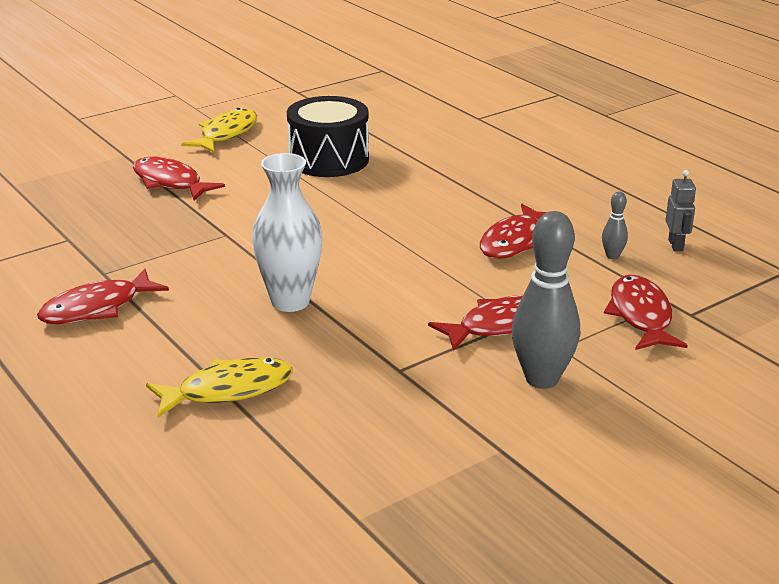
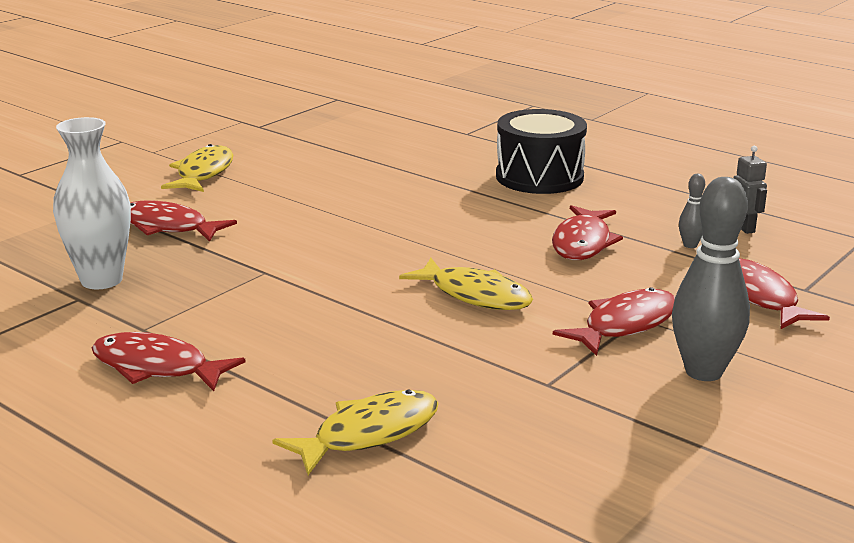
camera: 15 degrees left, 5 degrees down
(97, 308) = (157, 367): red fish -> red fish turned 75 degrees clockwise
(290, 302) = (381, 331): white vase -> white vase (101, 280)
(328, 159) = (334, 186): black drum -> black drum (539, 177)
(388, 279) = (475, 295): none -> yellow fish

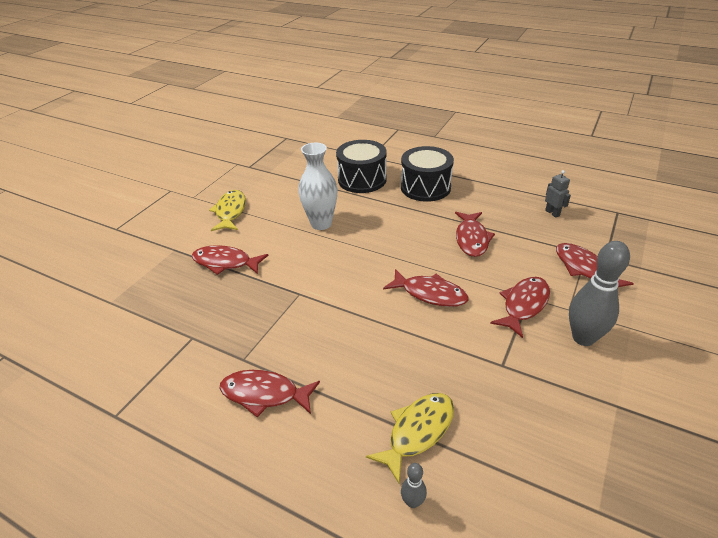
camera: 10 degrees left, 15 degrees up
(101, 280) = (201, 318): white vase -> white vase (321, 224)
(436, 158) = (362, 179): none -> black drum
(475, 295) = (430, 294): yellow fish -> red fish
(690, 245) = (530, 231): grey bowling pin -> grey bowling pin (412, 502)

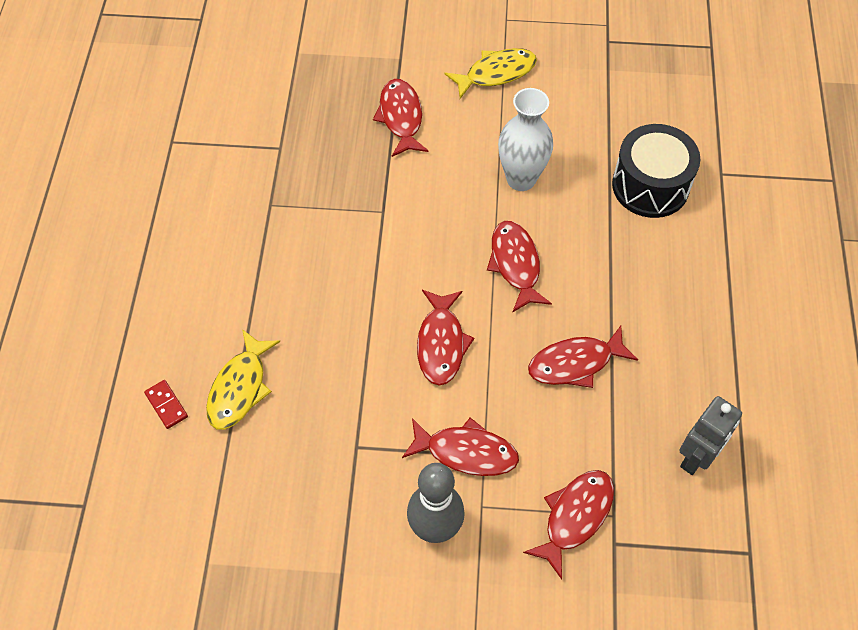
camera: 65 degrees right, 20 degrees up
(264, 394) = (235, 243): red fish -> red fish (515, 264)
(412, 502) = (166, 405): grey bowling pin -> red domino
(417, 432) = (240, 388): yellow fish -> yellow fish turned 90 degrees clockwise
(425, 187) = (674, 272): black drum -> none
(552, 213) = (696, 457): grey robot -> grey robot, size x1.57

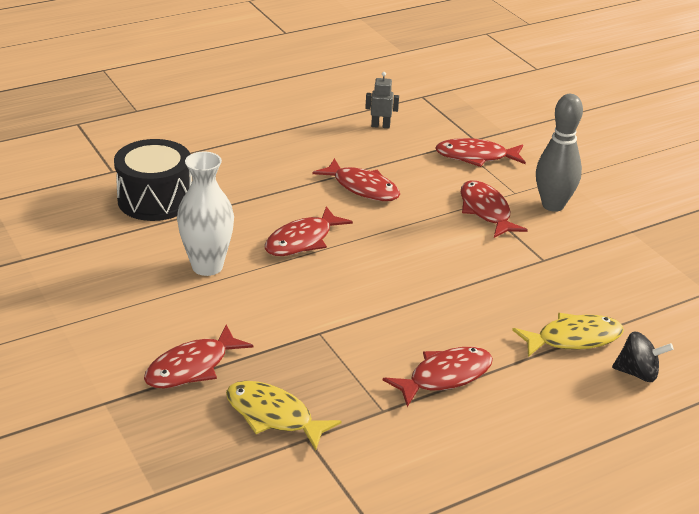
camera: 125 degrees left, 25 degrees down
(166, 405) = (637, 373): red domino -> black spinning top
(441, 343) = (415, 252): red fish -> red fish (445, 377)
(496, 73) = (79, 326): yellow fish -> yellow fish (273, 416)
(696, 457) = (380, 126): grey robot -> grey robot, size x0.64

